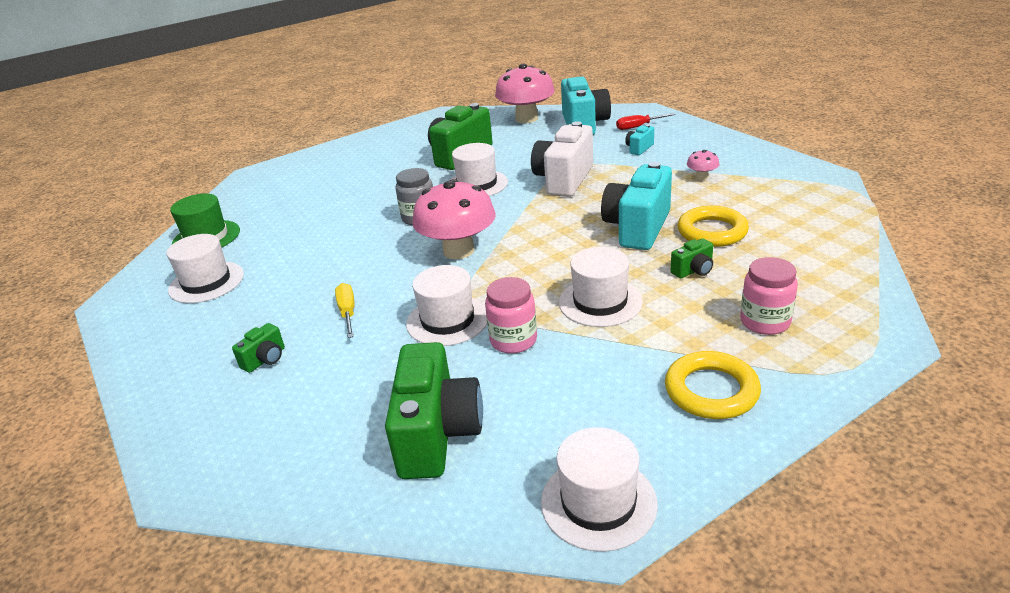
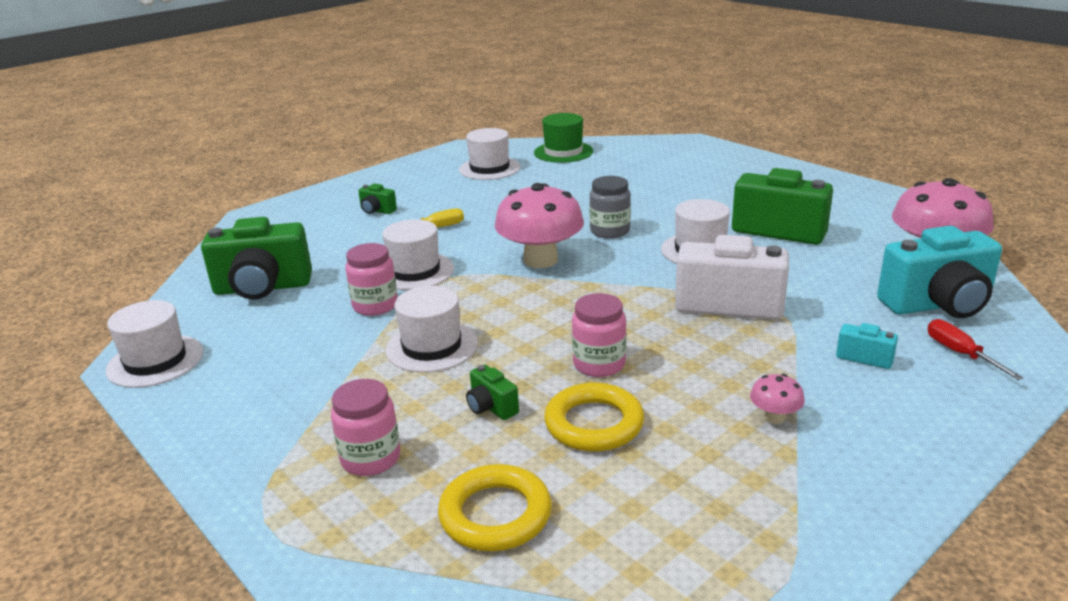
camera: 80 degrees right, 5 degrees down
(637, 228) = (599, 364): turquoise camera -> pink jar
(711, 391) = (263, 417): yellow ring -> yellow ring (495, 514)

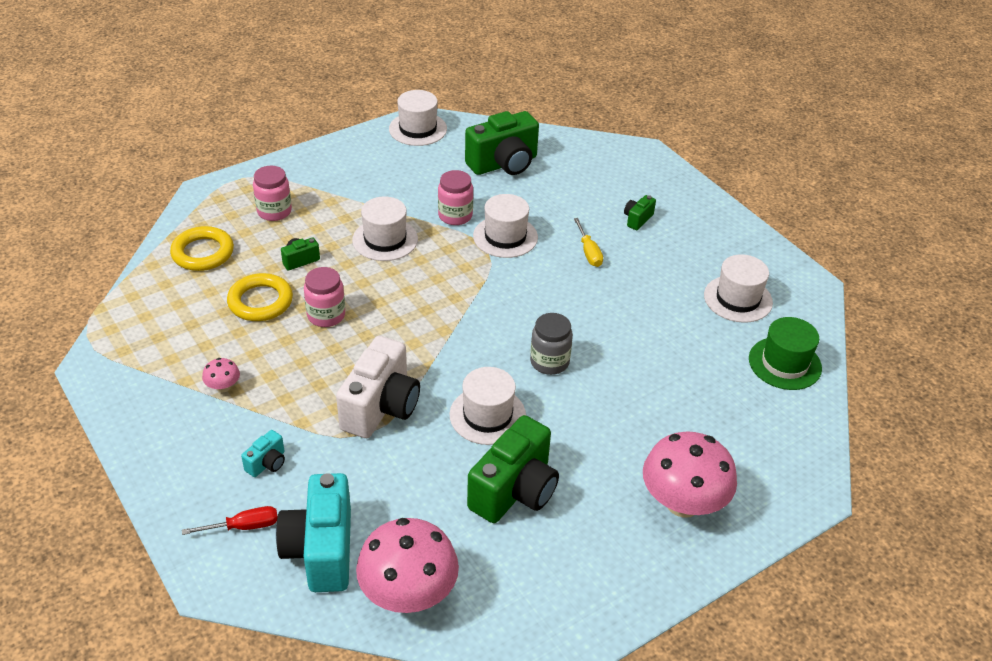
camera: 95 degrees right, 15 degrees up
(262, 288) = (504, 164): green camera -> green camera turned 120 degrees counterclockwise
(540, 260) = (502, 308): pink mushroom -> pink mushroom (683, 502)

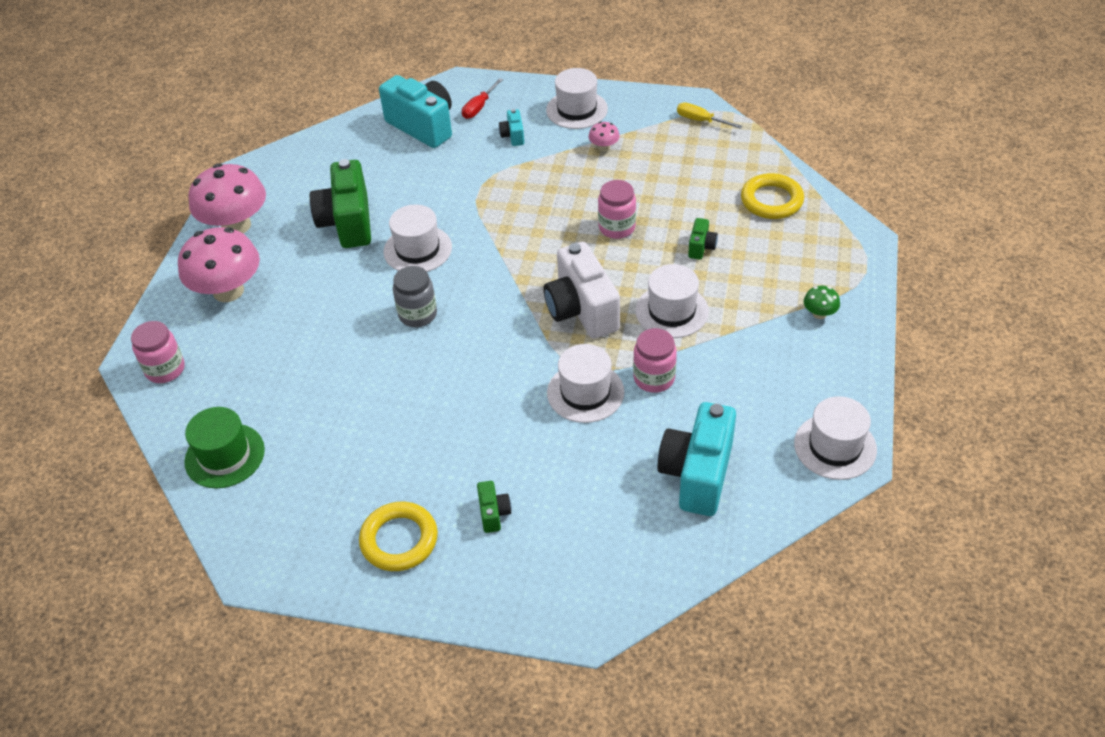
camera: 140 degrees right, 5 degrees up
(260, 301) = (673, 203): yellow ring -> yellow ring (399, 540)
(274, 211) = (788, 266): pink jar -> pink jar (165, 369)
(310, 178) = (819, 314): none -> green mushroom
(381, 407) = (492, 205): white camera -> white camera (581, 310)
(408, 593) = (351, 142): pink mushroom -> pink mushroom (236, 225)
(504, 164) = (697, 474): green camera -> turquoise camera
(589, 252) = (497, 436): yellow screwdriver -> yellow screwdriver (701, 120)
(738, 299) = (315, 493): white hat -> white hat (576, 109)

